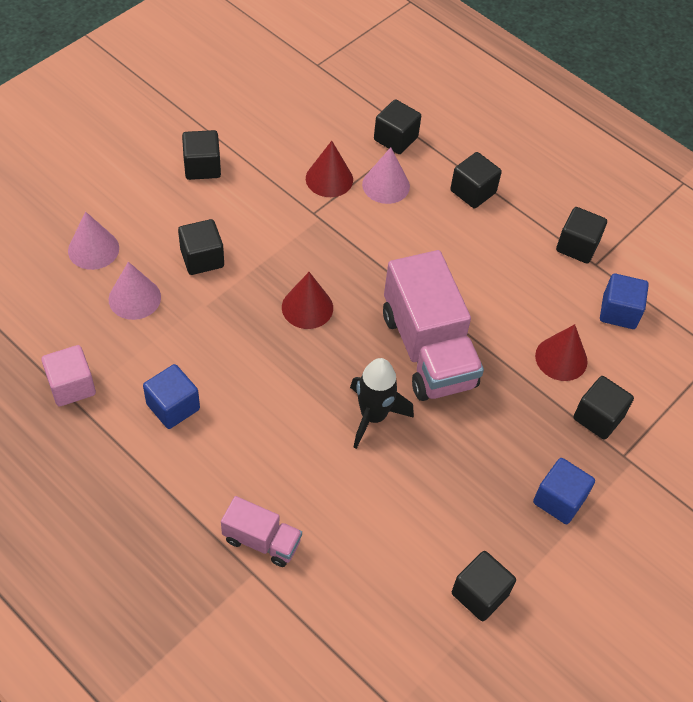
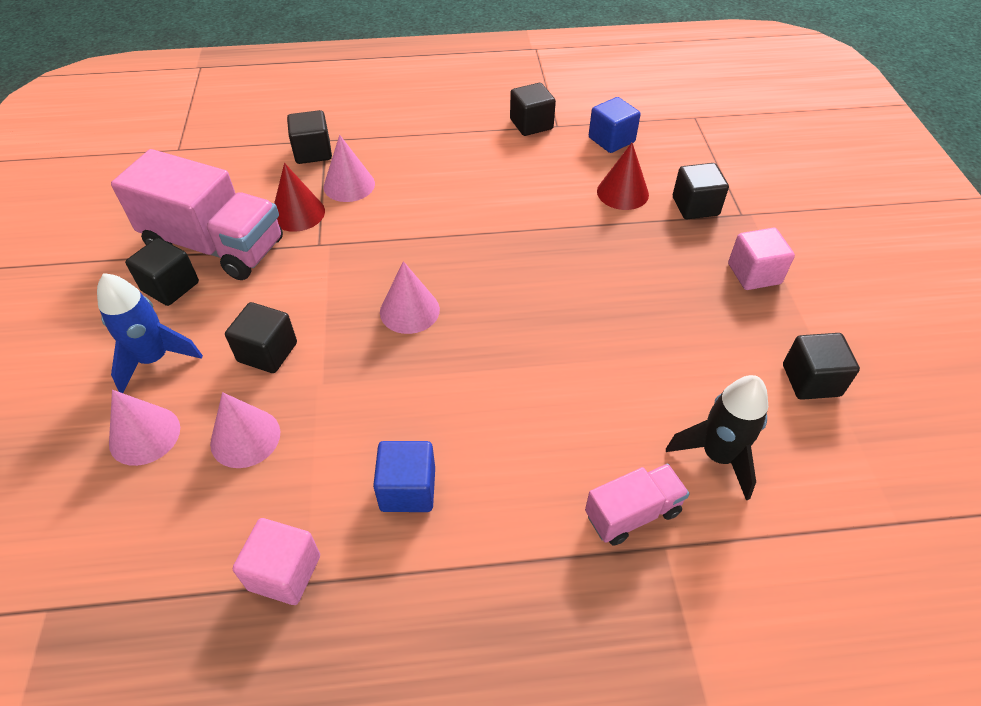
camera: 45 degrees left, 5 degrees down
(145, 208) = (155, 359): none -> blue rocket
(307, 307) = (409, 310): red cone -> pink cone
(373, 416) = (569, 338): black rocket -> black rocket (717, 456)
(428, 350) = (537, 261): pink truck -> pink truck (215, 245)
(473, 192) = (417, 144): black cube -> none
(559, 500) = (754, 274): blue cube -> pink cube

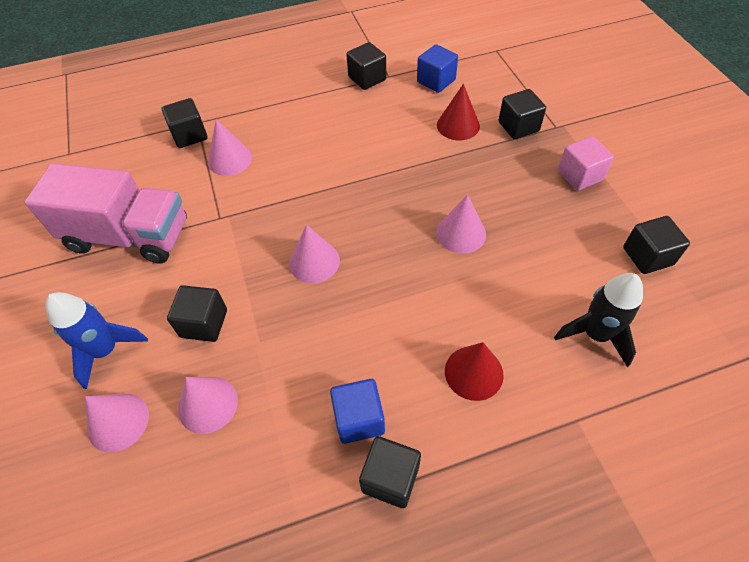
camera: 10 degrees left, 5 degrees up
(170, 286) = (100, 281): black cube -> black cube (390, 478)
(284, 572) = (277, 516): pink cube -> none
(298, 213) = (193, 193): red cone -> red cone (473, 372)
(589, 311) = (461, 233): none -> pink cone
(632, 513) = (544, 398): pink truck -> none

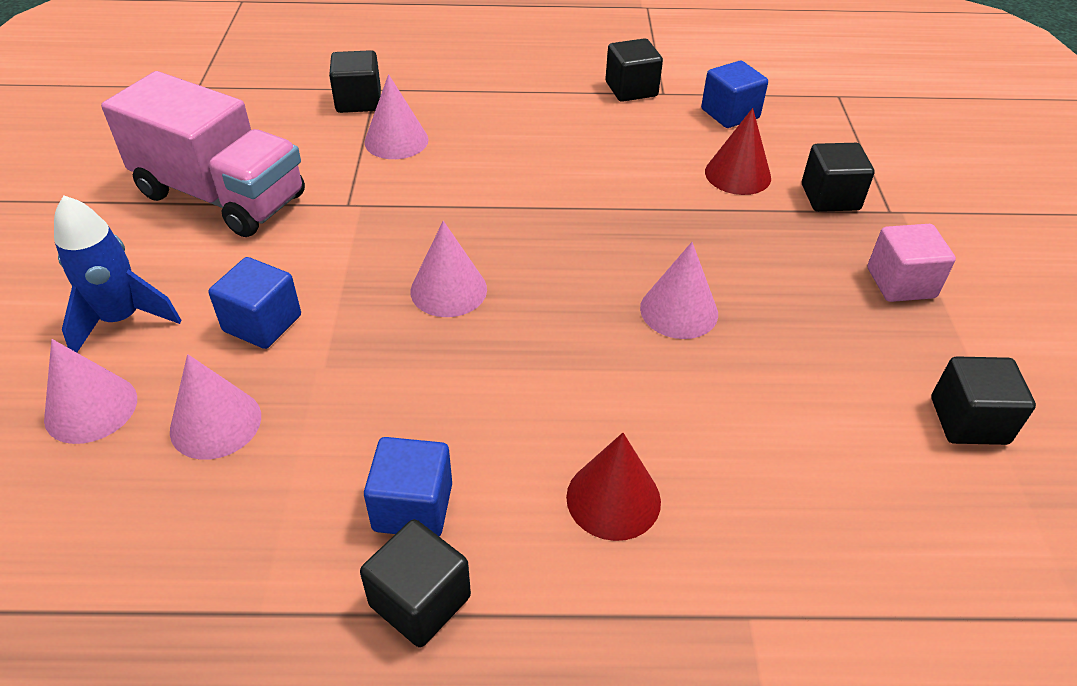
camera: 15 degrees right, 10 degrees down
(204, 323) = (262, 323): black cube -> blue cube
(595, 334) = (833, 505): black rocket -> none

